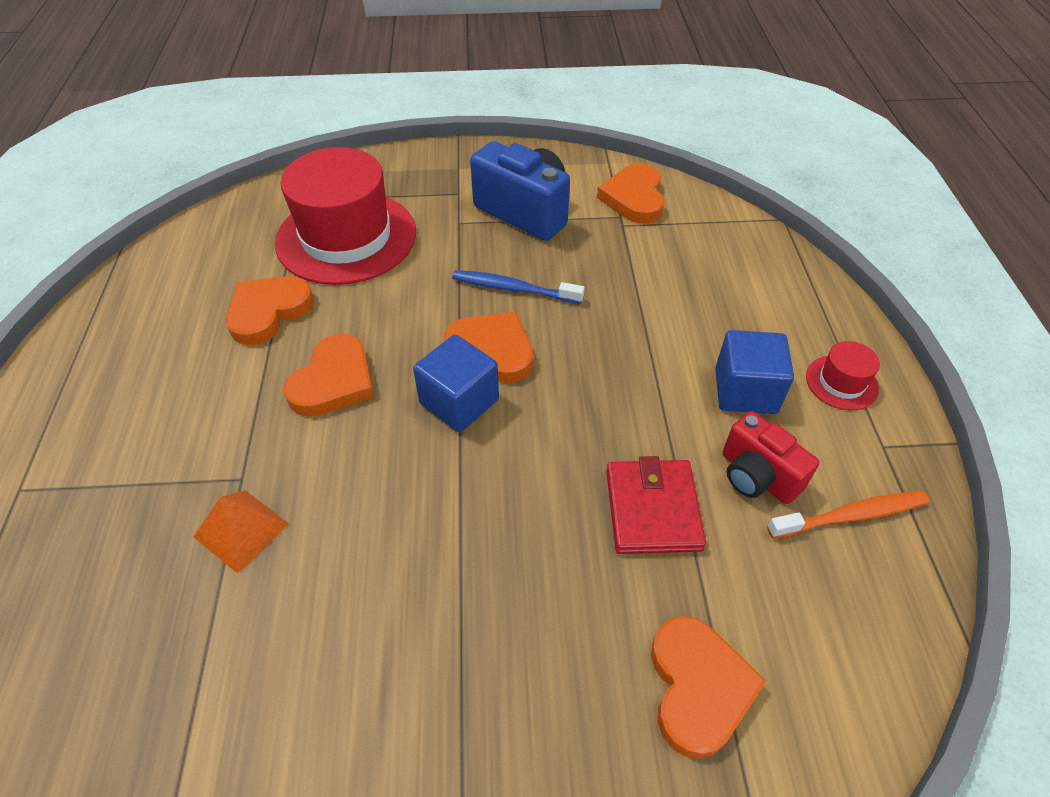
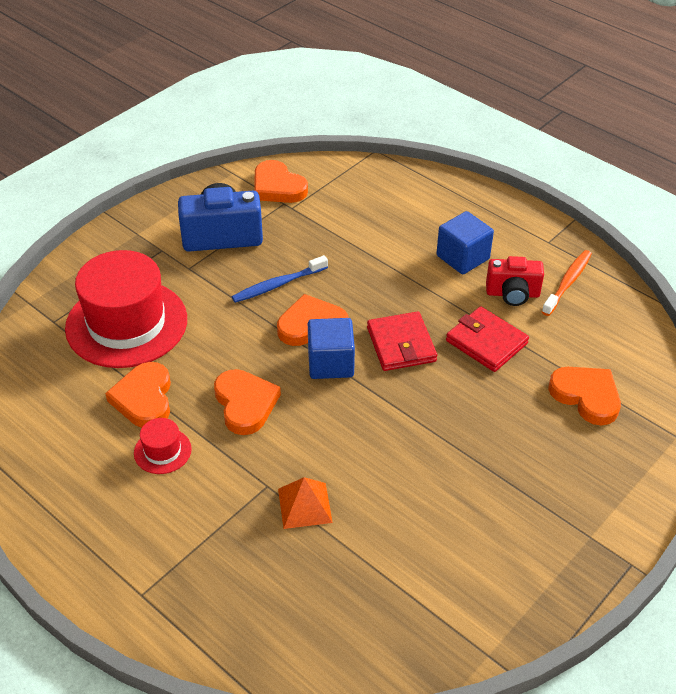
camera: 45 degrees left, 5 degrees down
(553, 437) = (401, 344): none -> red wallet
(841, 382) = (500, 223): red hat -> red hat (162, 451)

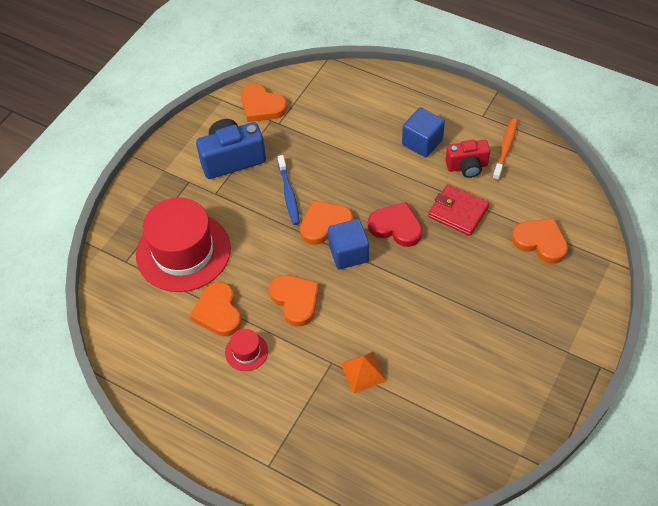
camera: 10 degrees left, 10 degrees up
(278, 285) = (289, 194): blue toothbrush -> blue toothbrush turned 60 degrees counterclockwise
(401, 344) = (396, 227): red wallet -> red heart

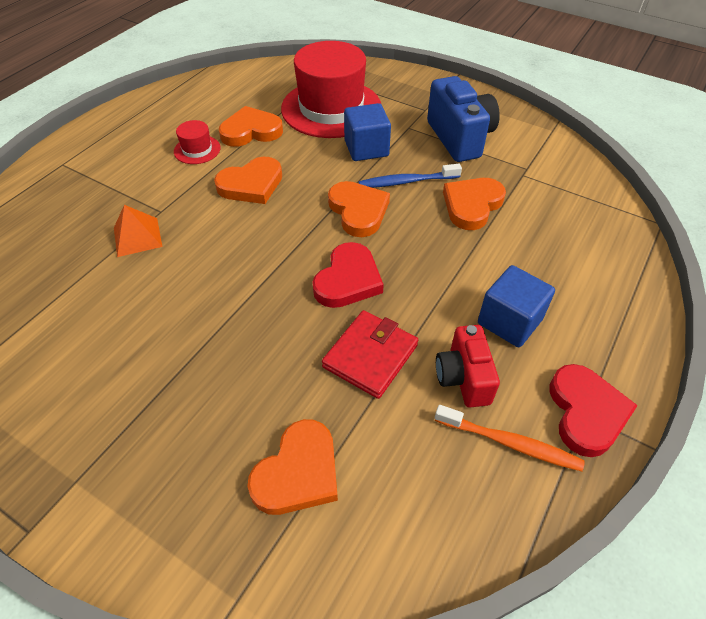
camera: 90 degrees right, 5 degrees down
(262, 106) = (549, 161): orange heart -> orange heart (472, 205)
(348, 253) = (310, 231): blue cube -> blue cube (366, 148)
(481, 115) = (586, 412): none -> red heart

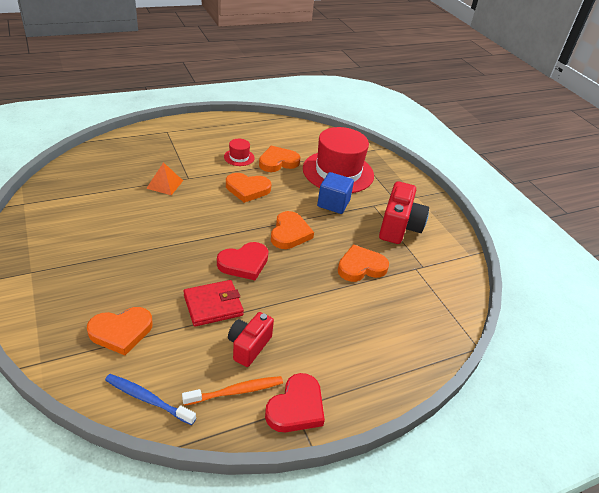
camera: 30 degrees right, 10 degrees down
(251, 131) = (278, 162): orange heart -> orange heart turned 45 degrees counterclockwise
(406, 182) = (336, 233): blue toothbrush -> blue toothbrush (147, 399)
(459, 138) = (399, 227): blue camera -> red camera
(509, 321) = (308, 337): blue cube -> none
(510, 443) = (236, 391): orange toothbrush -> orange toothbrush turned 75 degrees counterclockwise

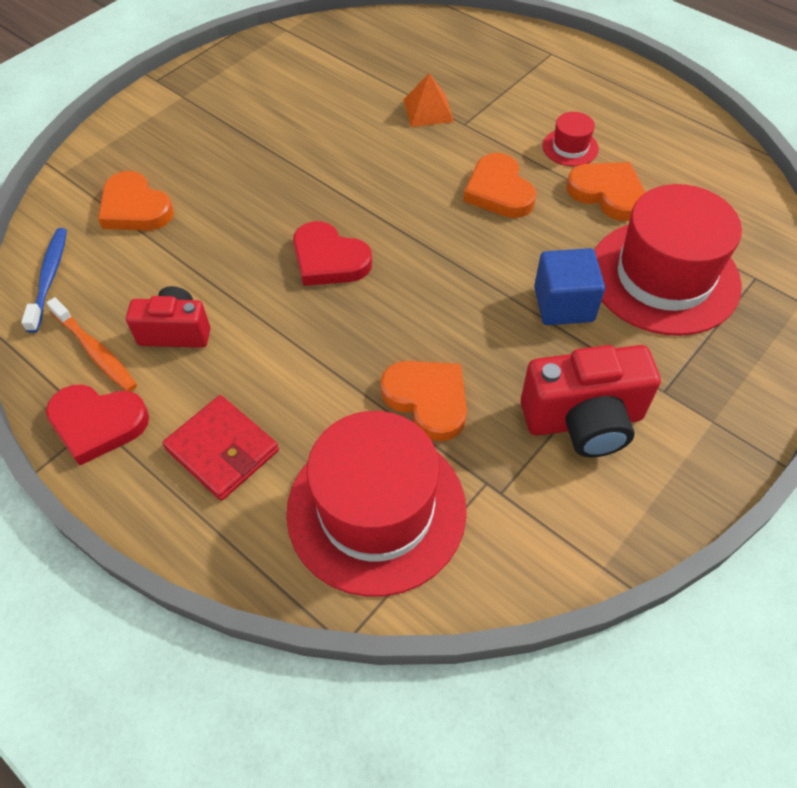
camera: 70 degrees right, 15 degrees up
(213, 305) = (227, 265): red wallet -> red wallet (222, 450)
(290, 233) = (436, 281): orange heart -> none
(413, 309) = (376, 510): none -> red hat

